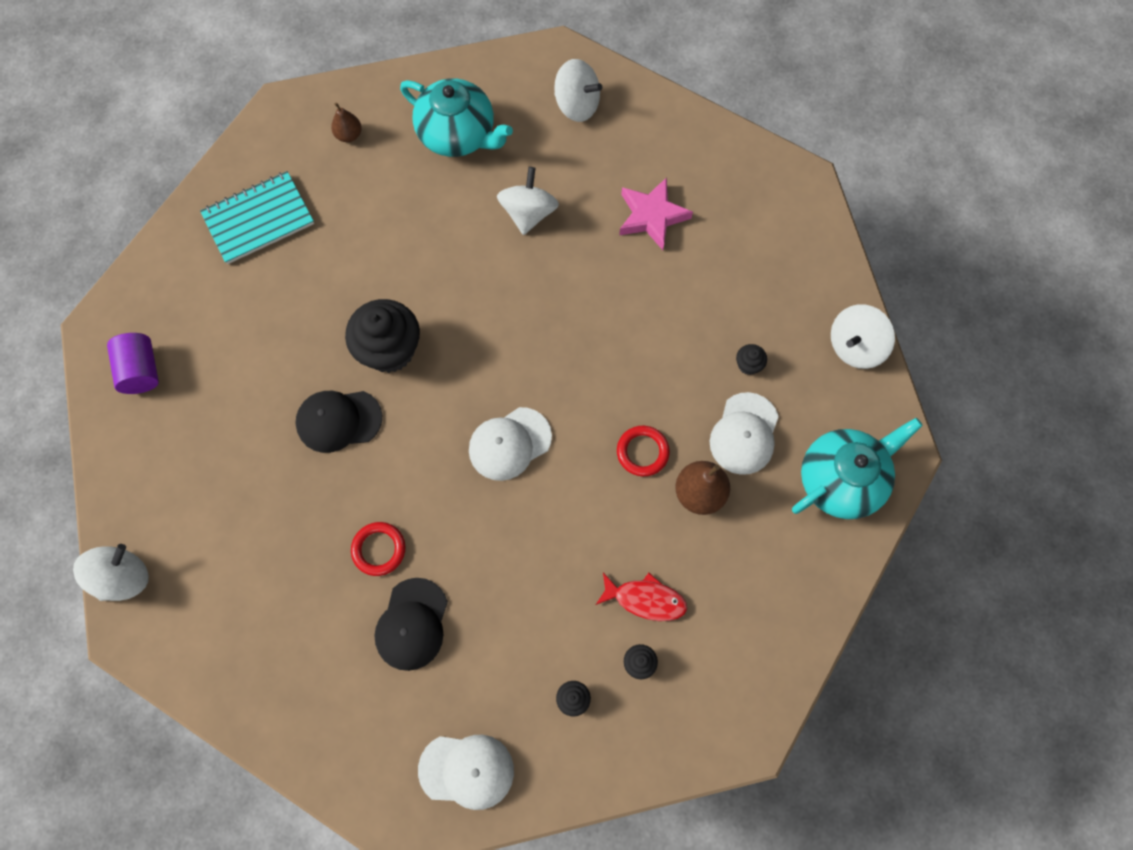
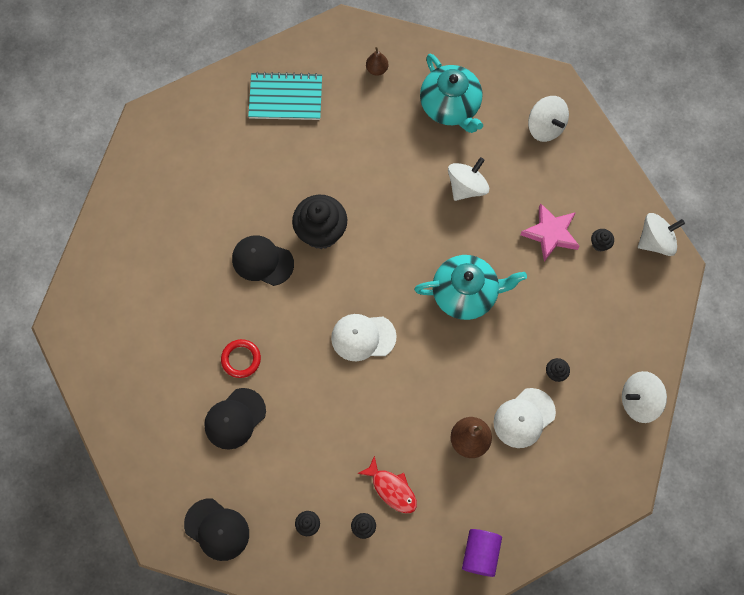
camera: 30 degrees right, 0 degrees up
(123, 577) = (78, 288): white spinning top -> white spinning top (655, 241)
(141, 370) = (158, 161): purple cylinder -> purple cylinder (480, 553)
(466, 770) = (217, 529): white cap -> black cap
(642, 452) = (447, 391): red ring -> none
(711, 200) = (599, 244): none -> black cupcake
(841, 480) = (572, 486): turquoise teapot -> turquoise teapot (465, 293)

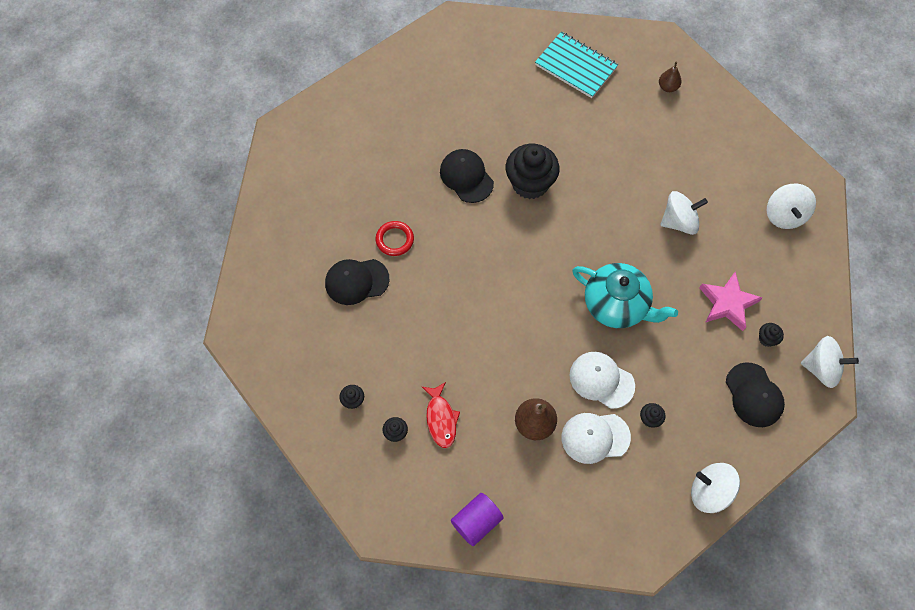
camera: 35 degrees right, 5 degrees down
(217, 529) = (280, 355): black cap -> black cap (754, 395)
(363, 337) = (505, 285): white cap -> white cap (601, 380)
(450, 106) = (711, 151): turquoise teapot -> none

